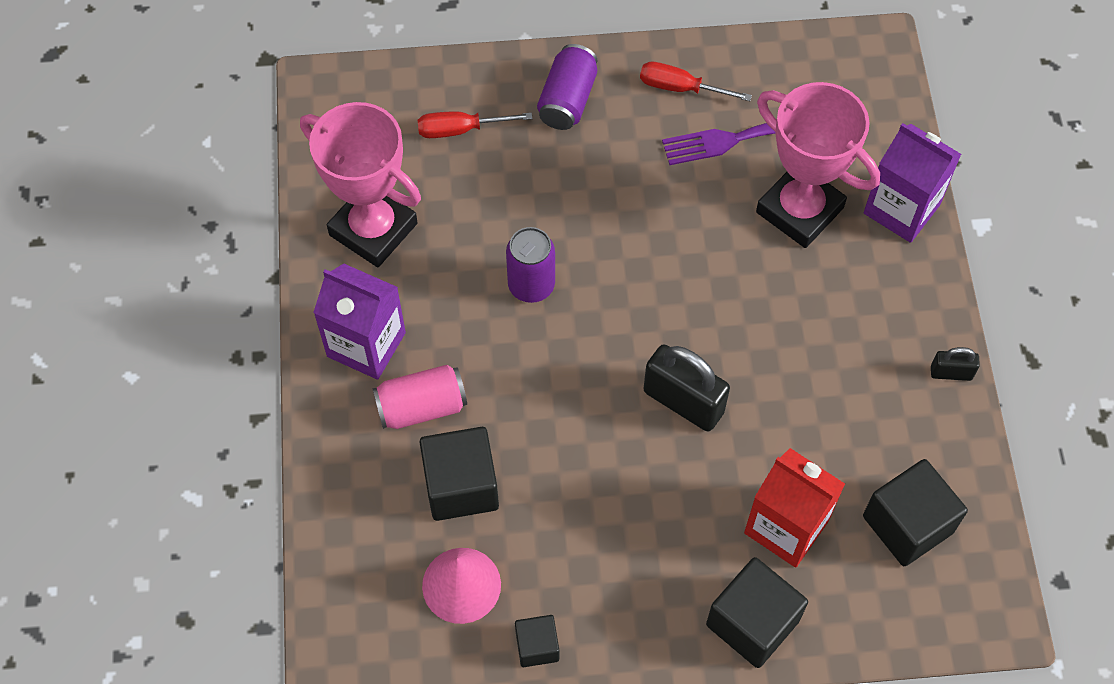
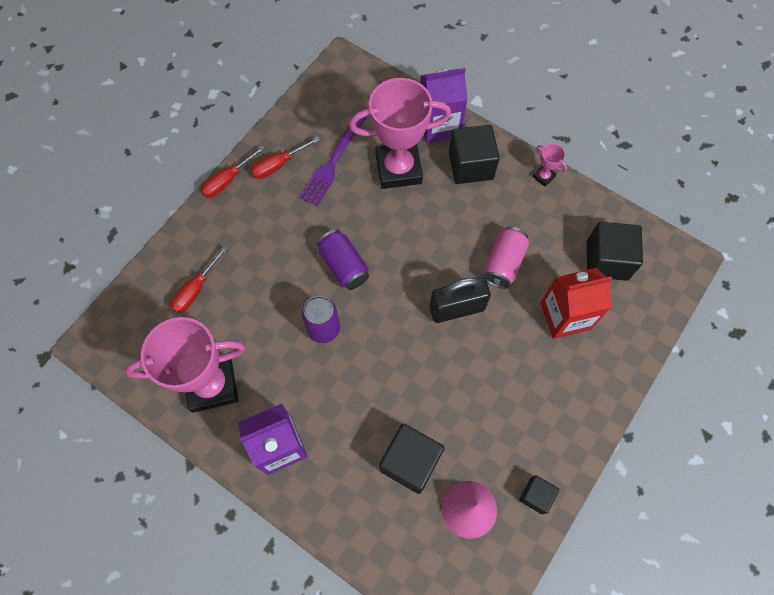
camera: 50 degrees left, 5 degrees up
(422, 407) = (345, 445): pink can -> pink can (503, 263)
(567, 100) = (231, 222): purple can -> purple can (344, 266)
(612, 55) = (227, 181): none -> red screwdriver
(752, 623) = (604, 374): black cube -> black cube (470, 165)
(951, 373) = (543, 176): black padlock -> pink trophy

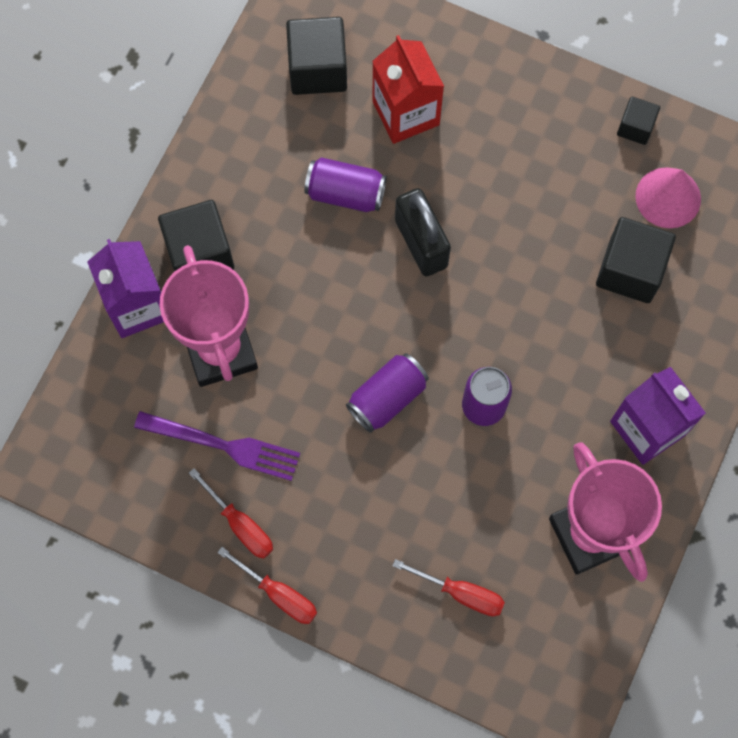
camera: 100 degrees left, 5 degrees up
(503, 263) = (345, 193): pink can -> purple can
(543, 176) = (203, 155): pink trophy -> none

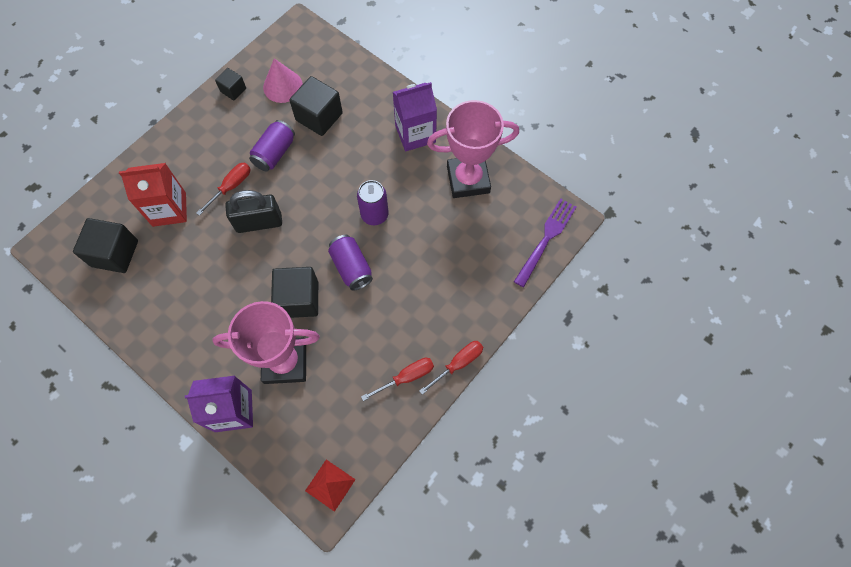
camera: 75 degrees left, 5 degrees down
(69, 464) = (330, 485): none -> red pyramid
(199, 253) = (212, 360): black cube -> black cube (299, 299)
(224, 445) = (350, 375): purple fork -> purple fork (546, 239)
(345, 193) = (208, 258): purple can -> purple can (274, 153)
(462, 593) = (485, 256): red screwdriver -> red screwdriver (231, 186)

